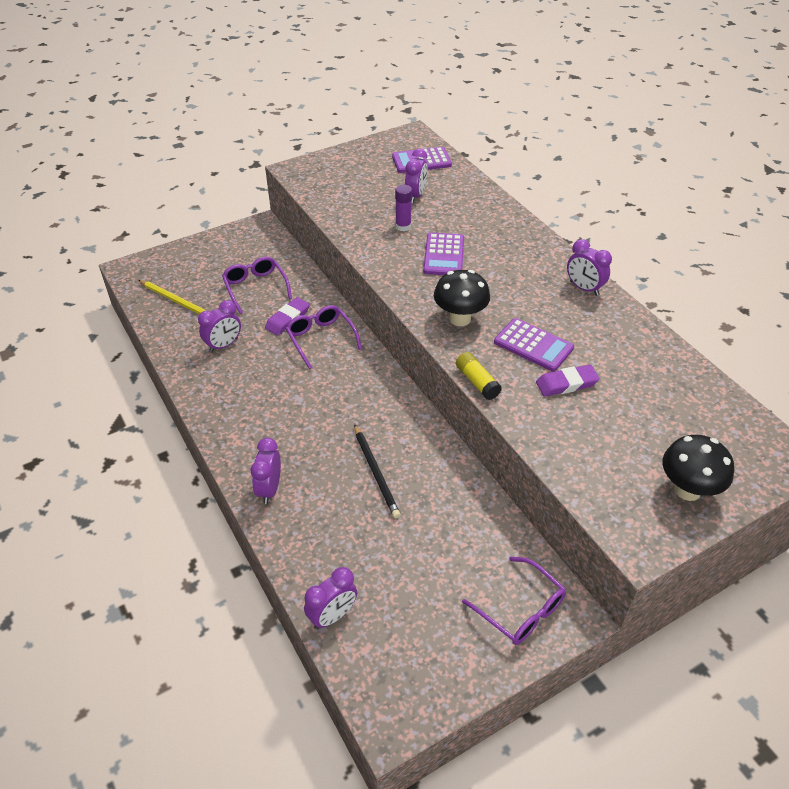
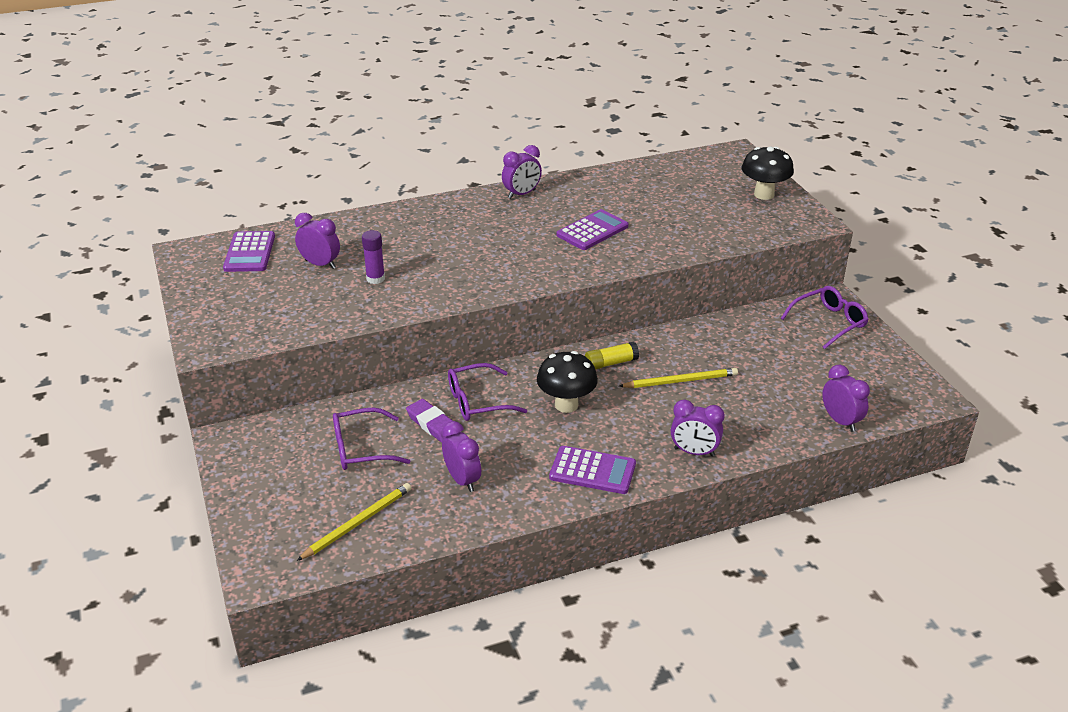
camera: 80 degrees left, 10 degrees down
(376, 473) = (681, 381): black pencil -> yellow pencil
(444, 255) = (439, 259): purple calculator -> purple calculator (592, 471)
(460, 319) = (544, 263): black mushroom -> black mushroom (566, 405)
(477, 382) = (634, 265): yellow glue stick -> yellow glue stick (611, 363)
(566, 384) = (645, 223): purple eraser -> none

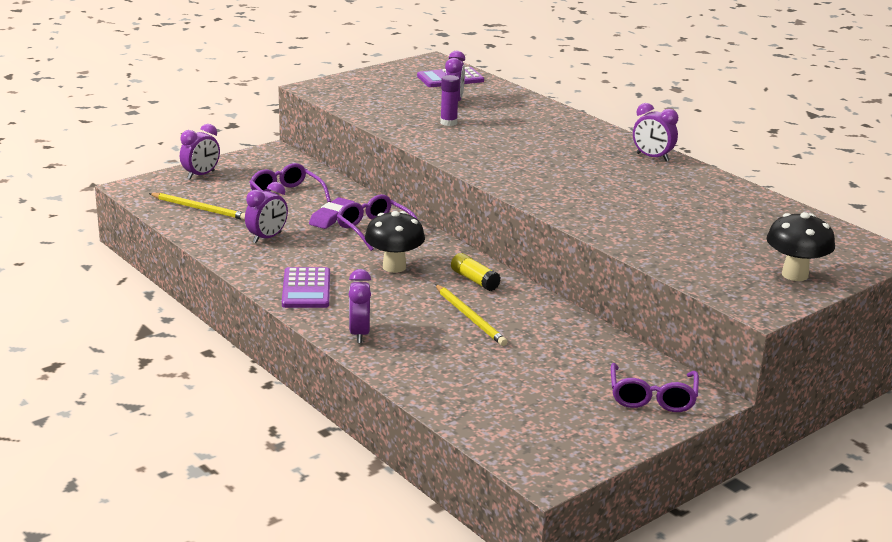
camera: 70 degrees right, 10 degrees down
(592, 231) = (614, 194): purple calculator -> none
(829, 322) = (652, 397): purple glasses -> purple glasses turned 60 degrees clockwise
(840, 421) = (460, 412): purple clock -> purple clock (201, 175)

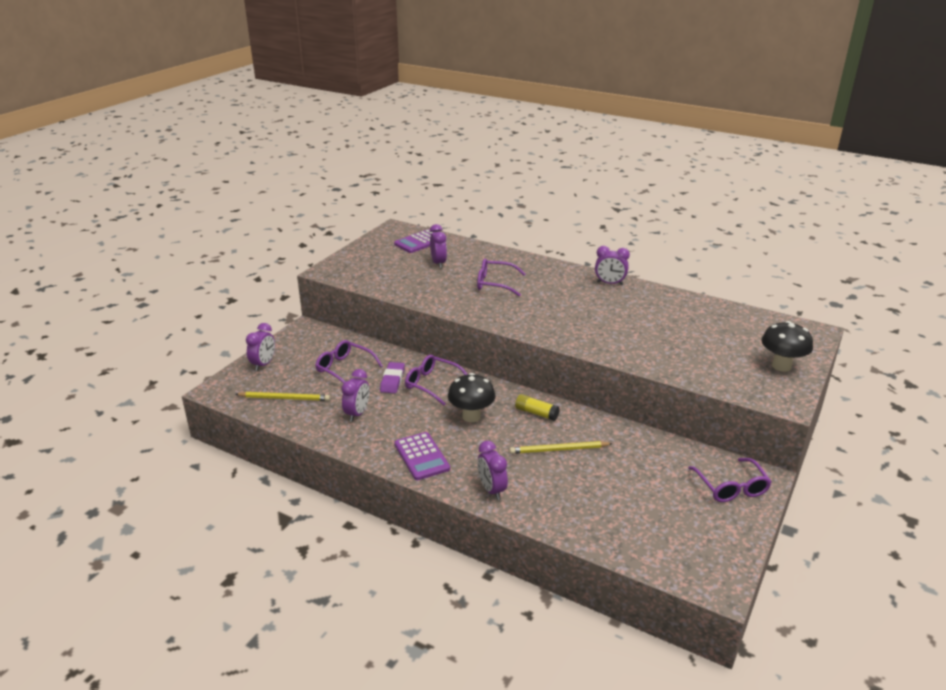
camera: 20 degrees left, 5 degrees up
(448, 123) = (449, 283): purple glue stick -> none
(470, 317) = (558, 450): yellow pencil -> yellow pencil turned 135 degrees clockwise
(504, 132) = (495, 283): none -> purple glasses

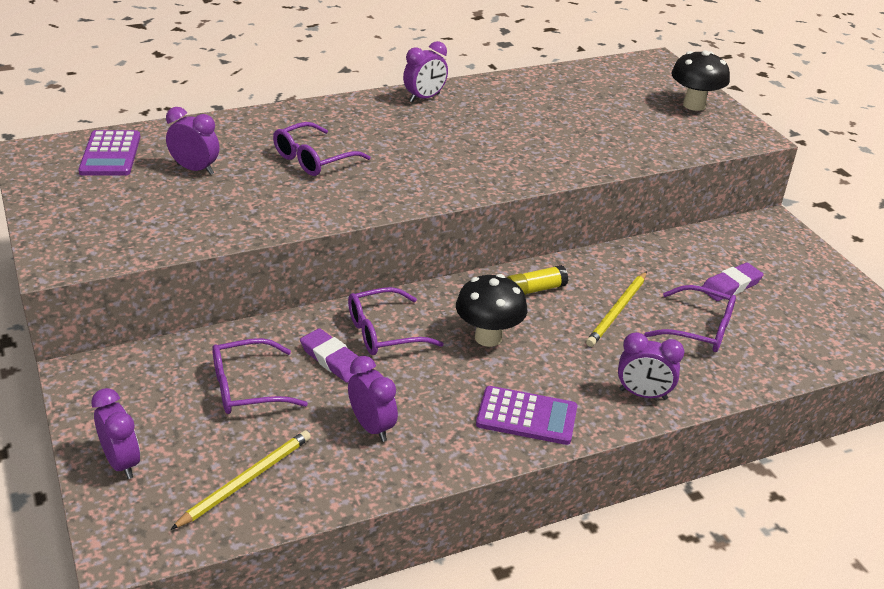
camera: 55 degrees left, 5 degrees up
(654, 484) = (731, 286): none -> purple eraser
(731, 487) = (773, 248): purple glasses -> purple glasses (699, 329)

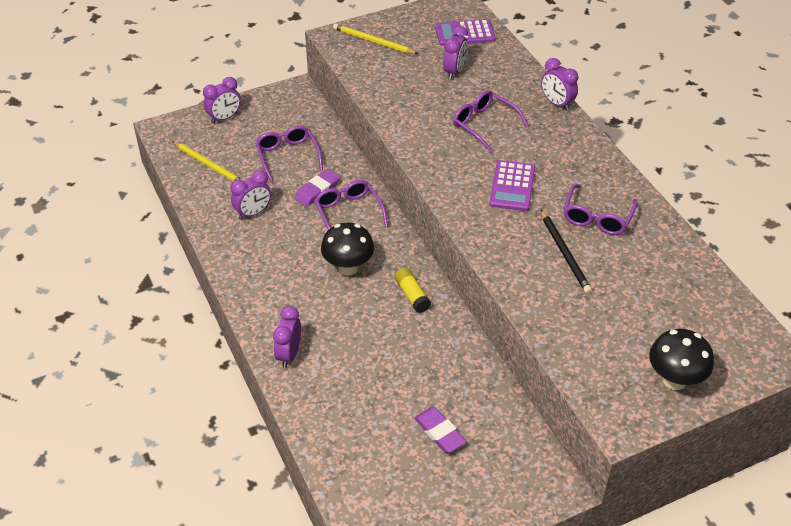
camera: 90 degrees right, 10 degrees up
(424, 98) = (610, 179): purple clock -> purple clock (556, 103)
(526, 416) = (264, 287): purple calculator -> purple calculator (512, 186)
(538, 135) = (564, 253): none -> black pencil
(617, 311) = (390, 346): yellow pencil -> yellow pencil (373, 41)
(699, 329) = (372, 400): purple glasses -> purple glasses (597, 217)

